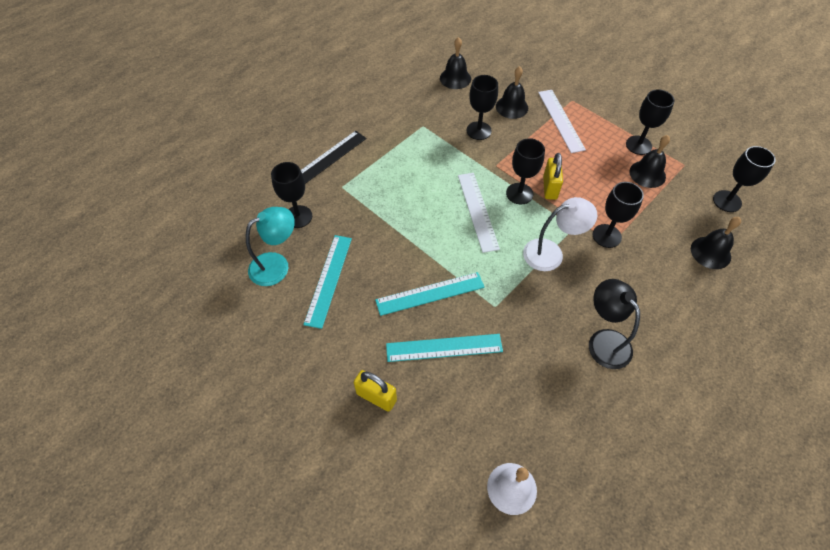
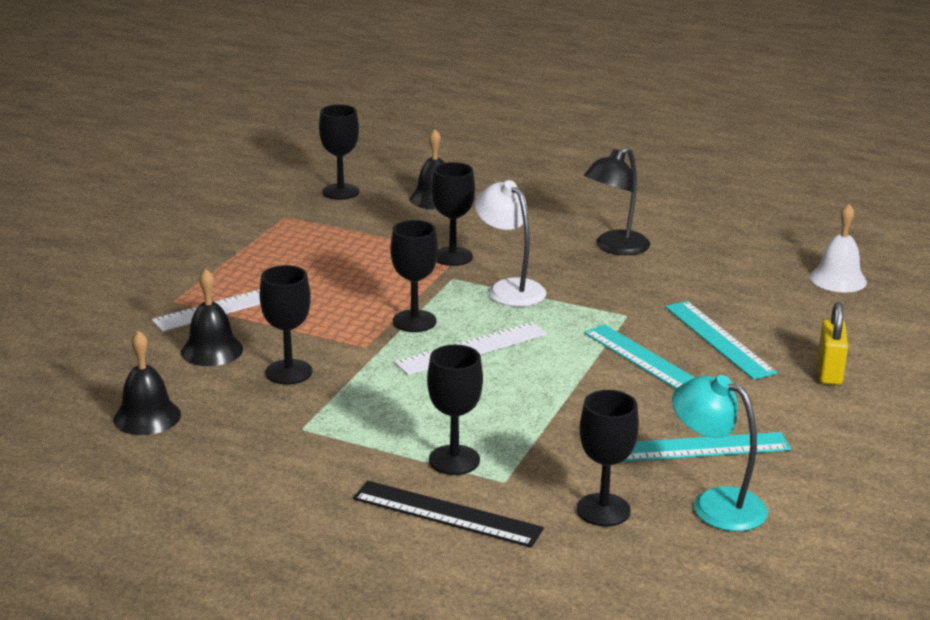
camera: 110 degrees left, 30 degrees down
(549, 188) = (388, 300): yellow padlock -> none
(638, 145) = (260, 246): black goblet -> black goblet (454, 460)
(647, 174) = (318, 238): black bell -> none

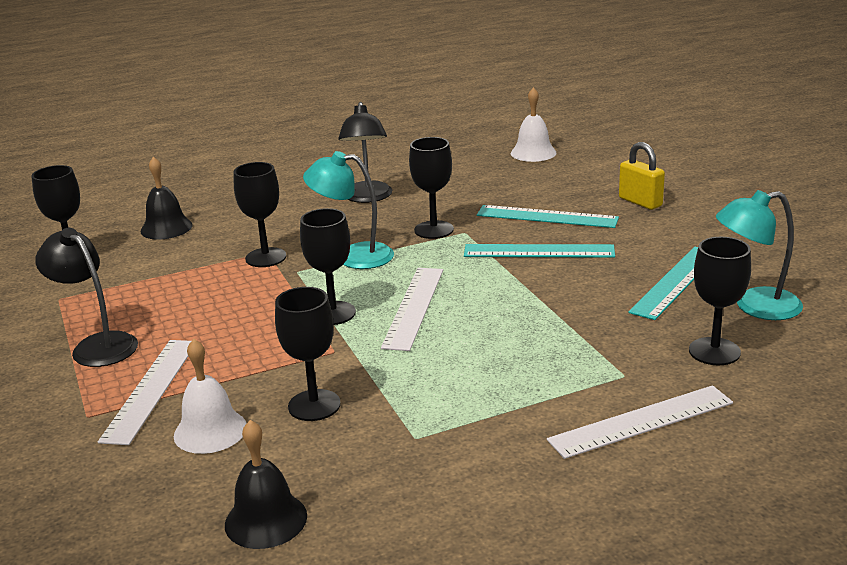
camera: 45 degrees left, 0 degrees up
(212, 350) = (210, 431): black bell -> white bell
(252, 260) = (97, 345): none -> black lamp
(447, 513) = (641, 421): black ruler -> white ruler
(454, 460) = (566, 384): black goblet -> black goblet (434, 230)
(509, 288) = (353, 256): white lamp -> turquoise lamp

